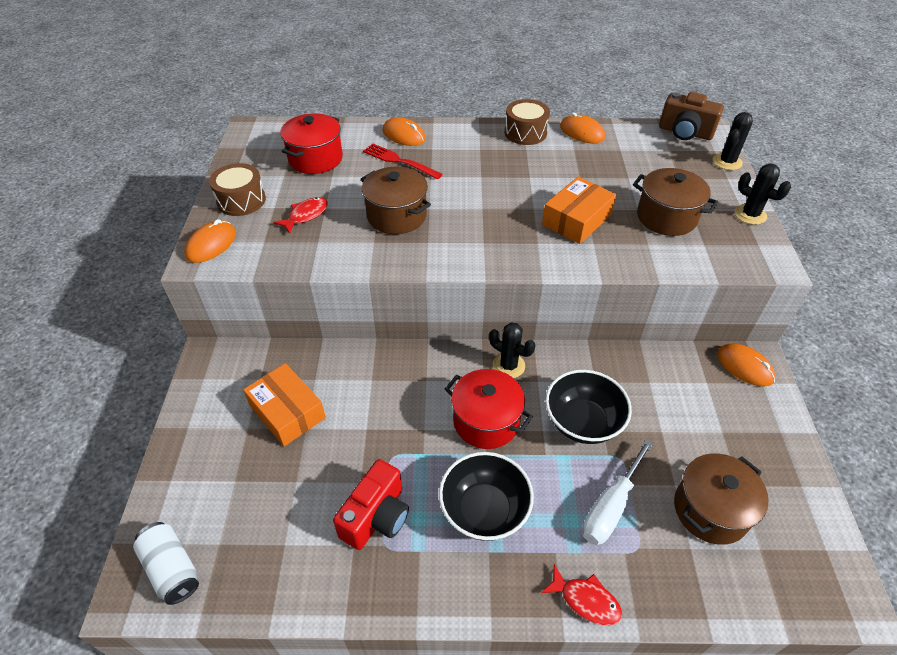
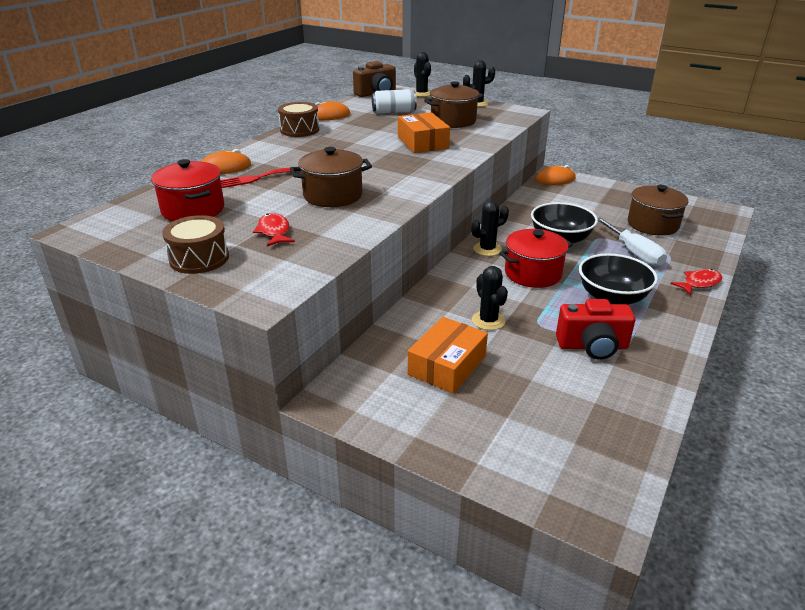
camera: 60 degrees left, 15 degrees down
(172, 568) = (588, 482): white can -> white can (394, 112)
(211, 244) = (249, 288): orange mouse -> none
(287, 411) = (447, 365): orange box -> orange box turned 45 degrees counterclockwise
(373, 415) = (488, 321): none -> black cactus
(376, 517) = (592, 346): red camera -> red camera turned 120 degrees clockwise

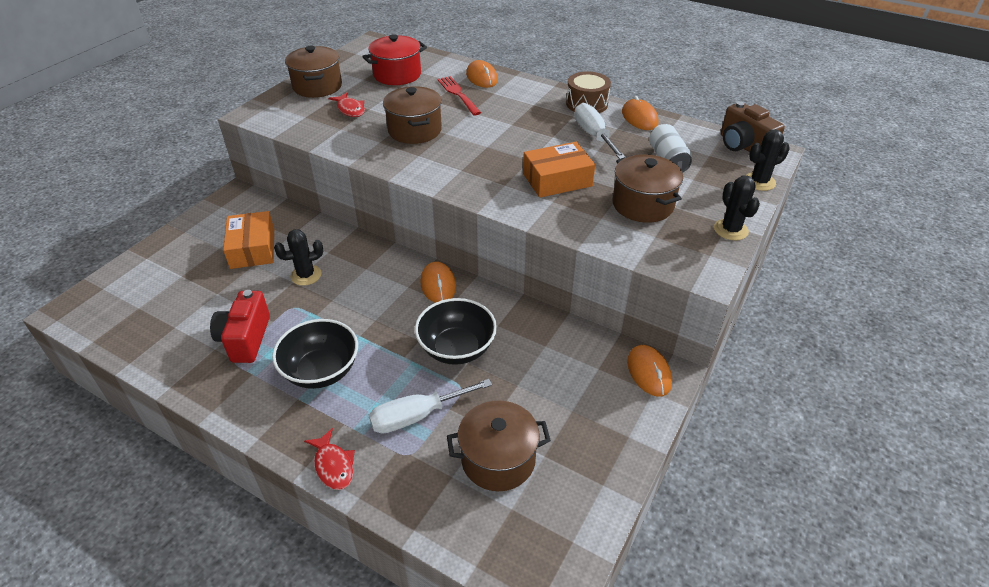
camera: 90 degrees right, 10 degrees up
(199, 258) = (317, 86): brown drum -> brown pot
(274, 232) = (350, 109): red fish -> red fish turned 75 degrees clockwise
(355, 130) = (594, 135): none -> white screwdriver
(447, 365) = (252, 248): orange box -> orange box turned 45 degrees clockwise
(487, 249) = (438, 284): black cactus -> orange mouse
(533, 273) = (382, 314): red pot -> none

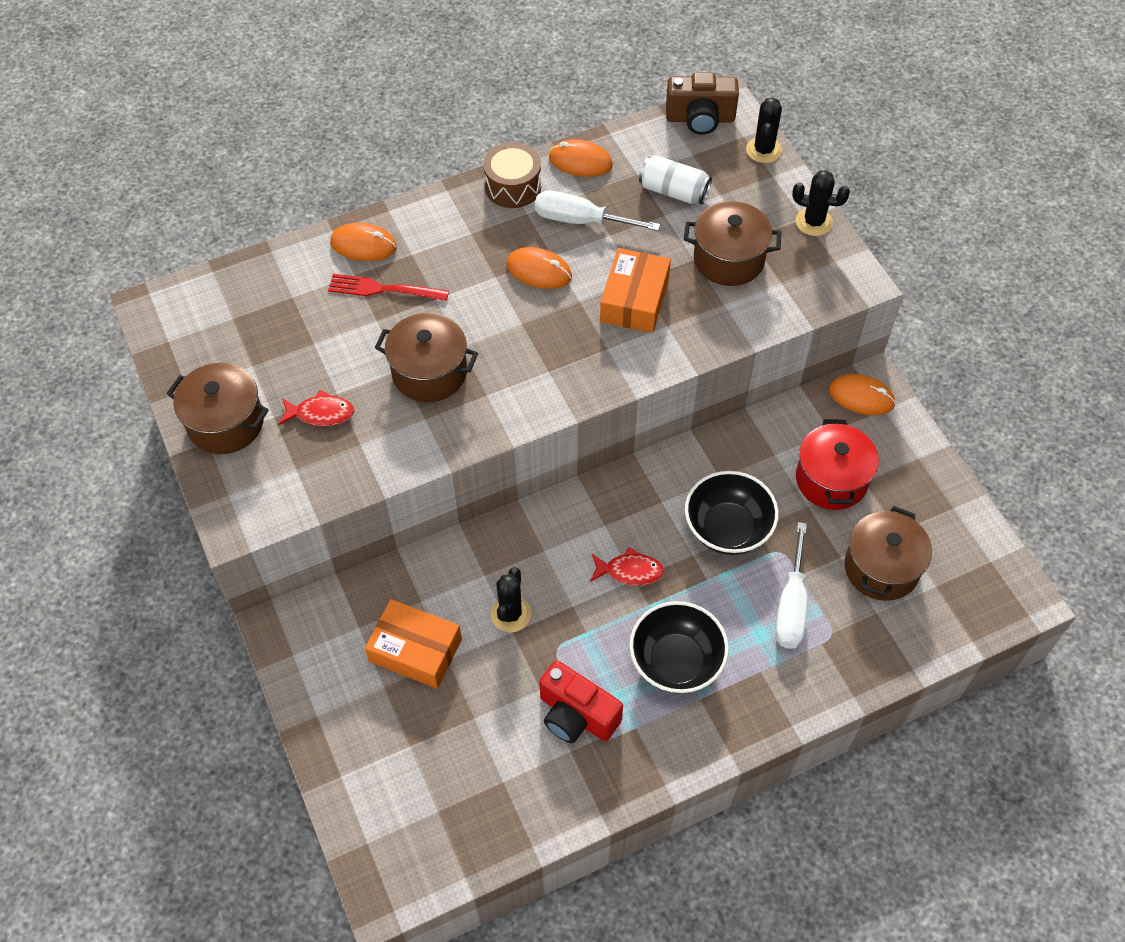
camera: 55 degrees left, 15 degrees up
(333, 465) = (805, 701): red fish -> red fish (630, 571)
(397, 75) = (275, 324): red pot -> red pot (831, 479)
(438, 284) = (622, 496): orange mouse -> orange mouse (539, 271)

